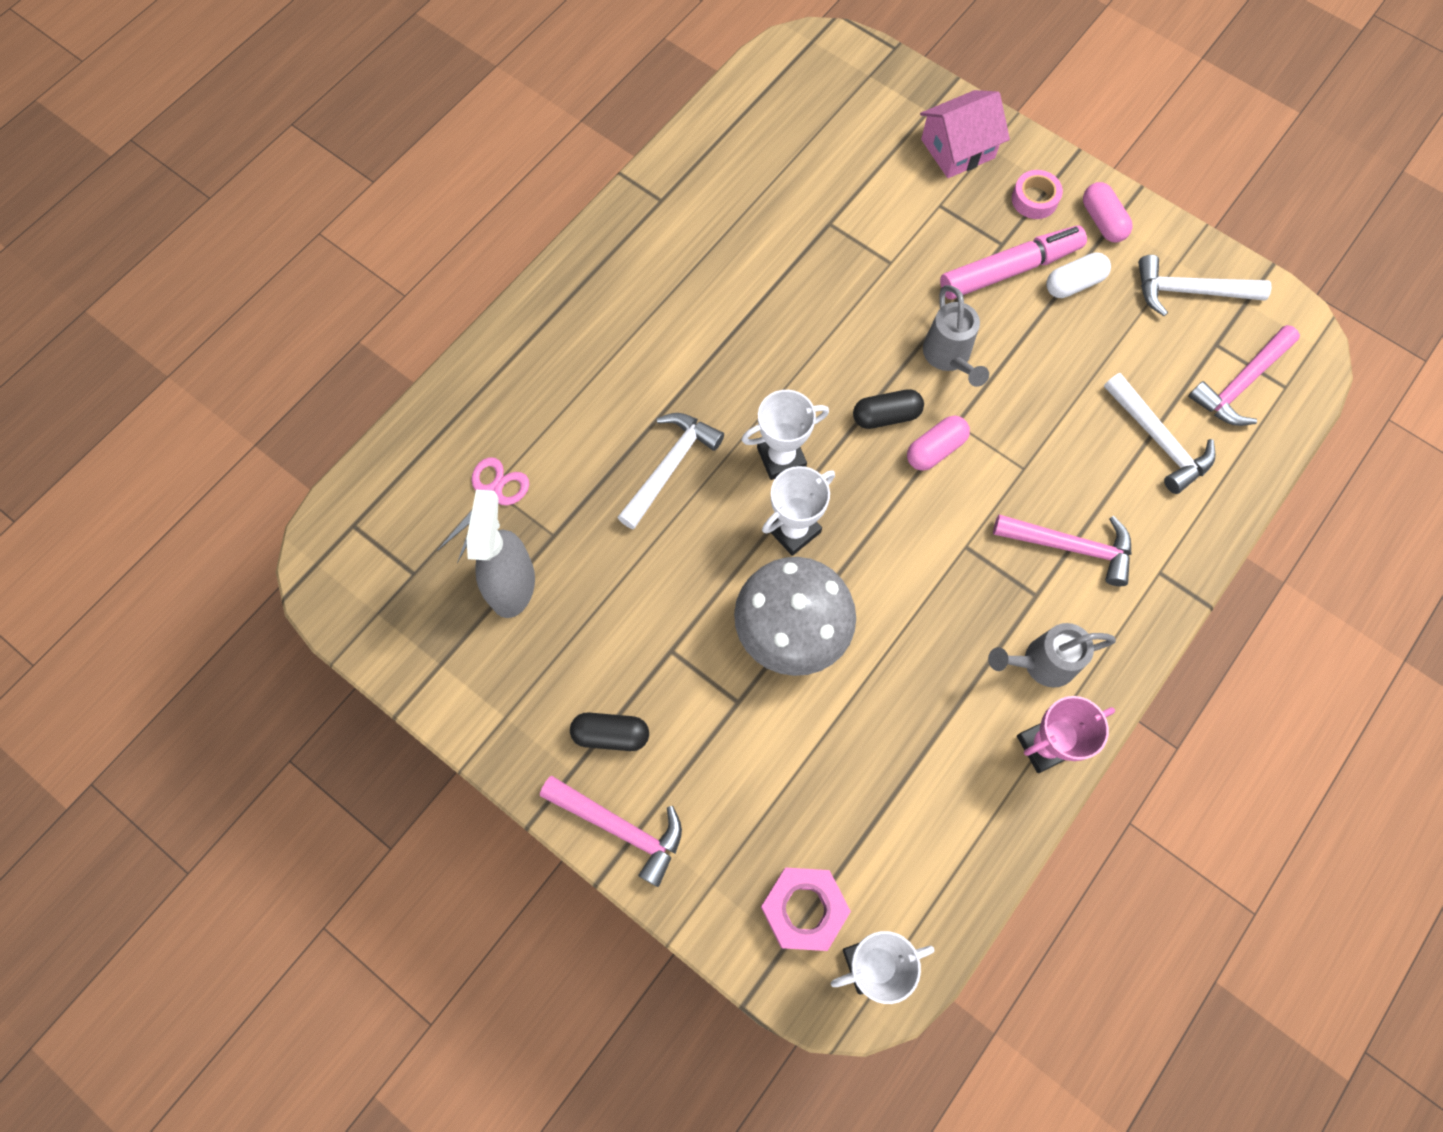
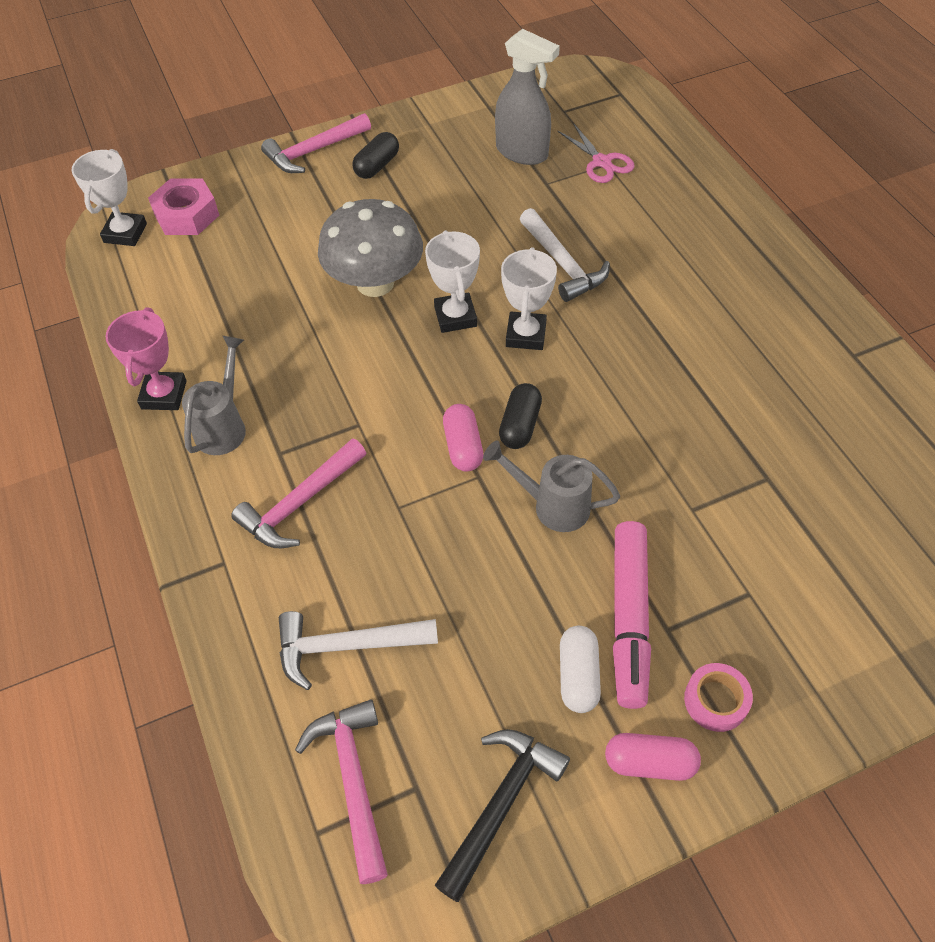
camera: 120 degrees right, 15 degrees down
(958, 149) = (826, 655): pink house -> none
(1189, 291) = (501, 804): white hammer -> black hammer

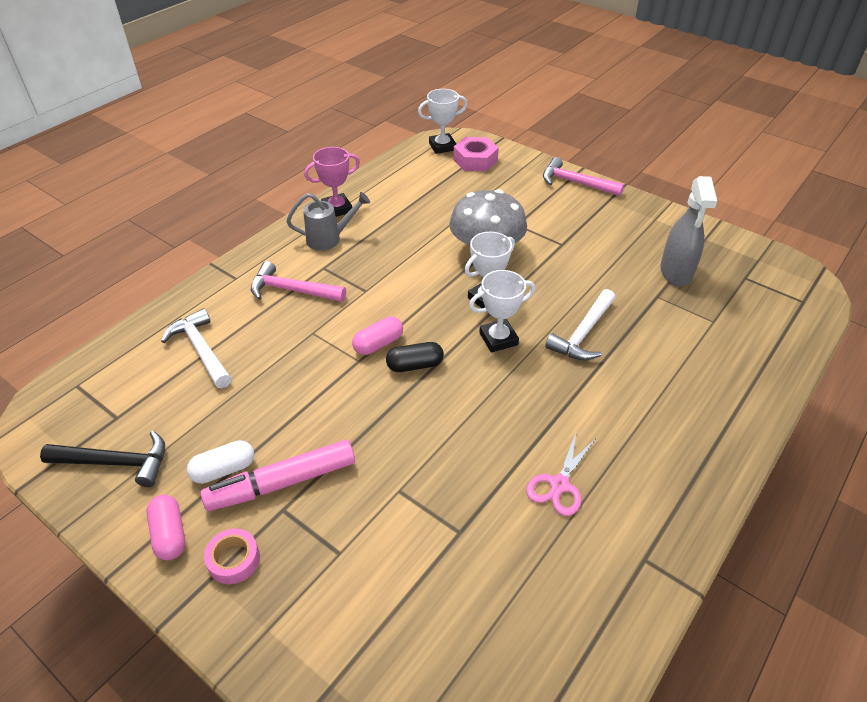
camera: 60 degrees right, 10 degrees down
(353, 781) = (113, 388): pink hammer -> none
(377, 166) = (590, 212): black capsule -> none
(553, 506) = (356, 407): grey watering can -> none
(601, 162) = (712, 317): pink scissors -> pink scissors (559, 485)

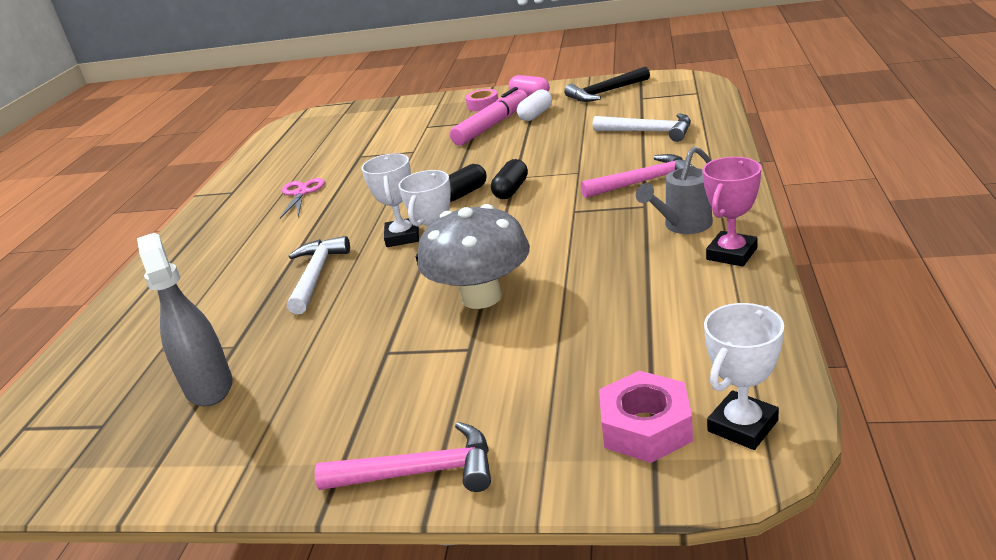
camera: 155 degrees right, 15 degrees down
(378, 344) = (511, 190): pink capsule -> black capsule
(498, 339) = (402, 237): white trophy -> white trophy turned 45 degrees counterclockwise

